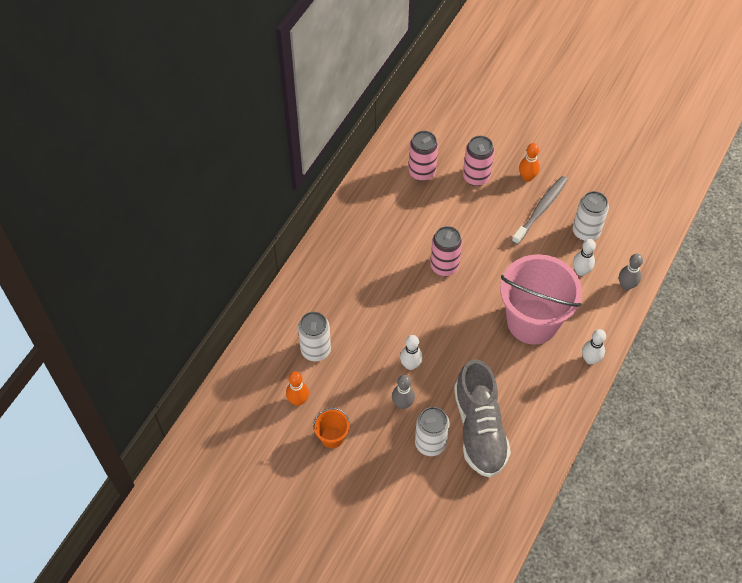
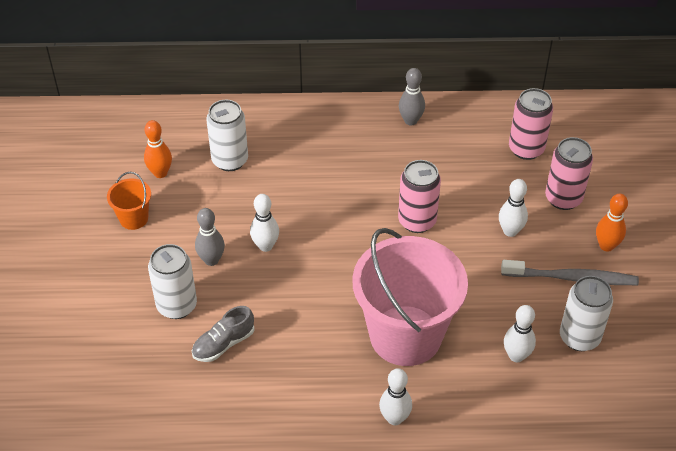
camera: 60 degrees right, 10 degrees down
(479, 429) = (223, 344): grey shoe -> grey shoe, size x0.48
(485, 220) = (510, 231): none -> white bowling pin
(626, 285) = (534, 414): grey bowling pin -> grey bowling pin (410, 121)

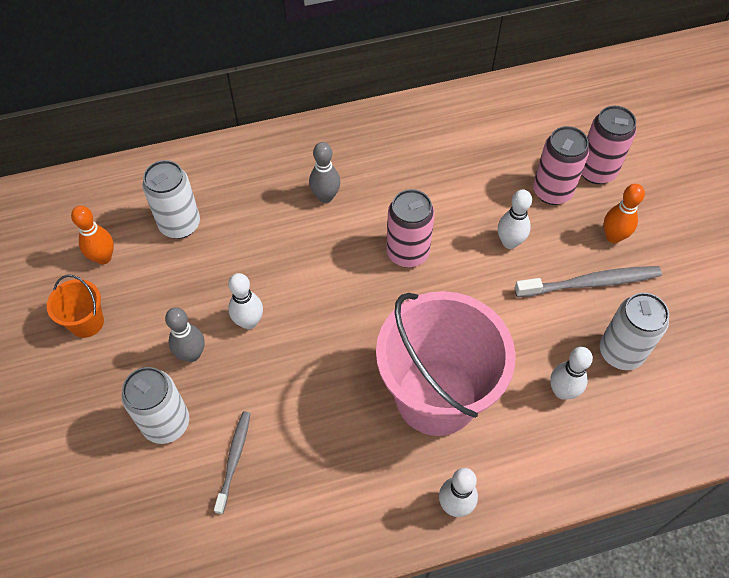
camera: 15 degrees left, 10 degrees up
(223, 344) = (234, 459): grey shoe -> grey toothbrush
(410, 121) = (366, 135): grey bowling pin -> grey bowling pin (325, 197)
(526, 149) = (496, 142): pink can -> pink can (596, 171)

